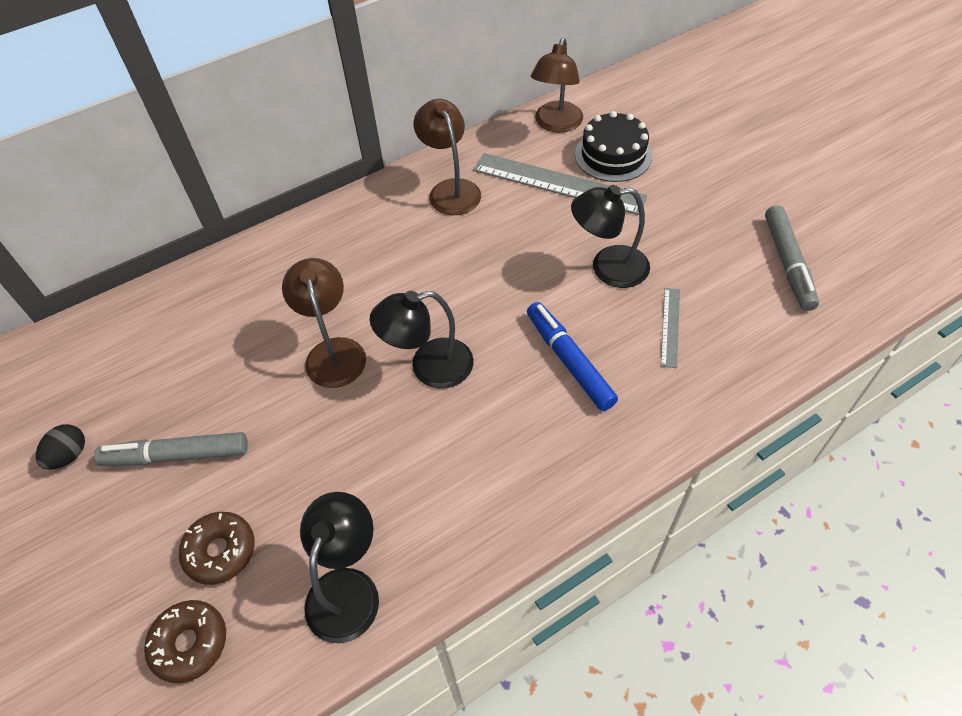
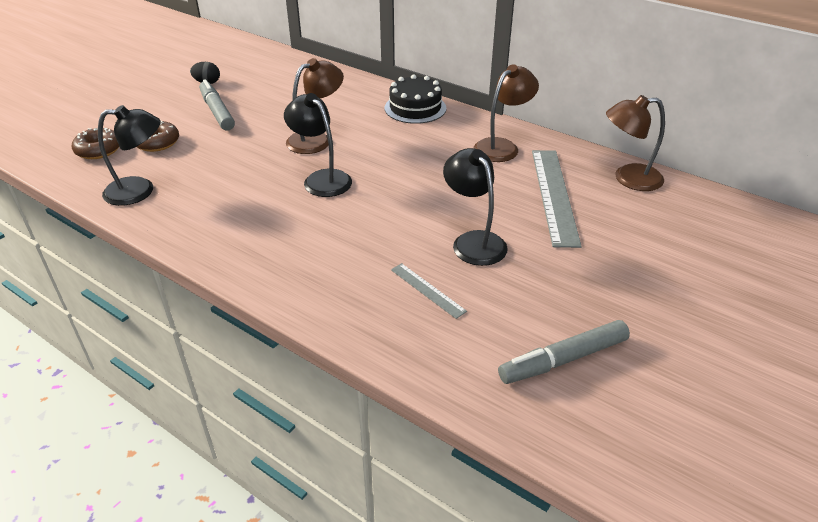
camera: 65 degrees right, 15 degrees down
(569, 361) = (359, 241): blue marker -> none
(613, 155) = (618, 217): black cake -> black cake (415, 108)
(670, 326) = (427, 290): grey ruler -> grey ruler turned 60 degrees clockwise

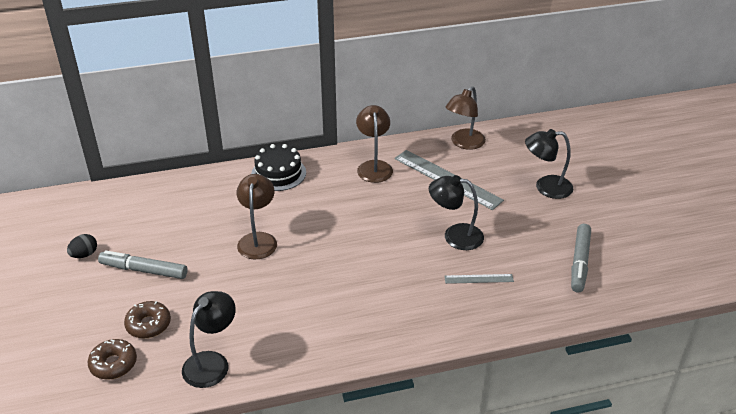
camera: 50 degrees left, 0 degrees up
(321, 179) = (312, 262): black lamp -> black lamp (546, 187)

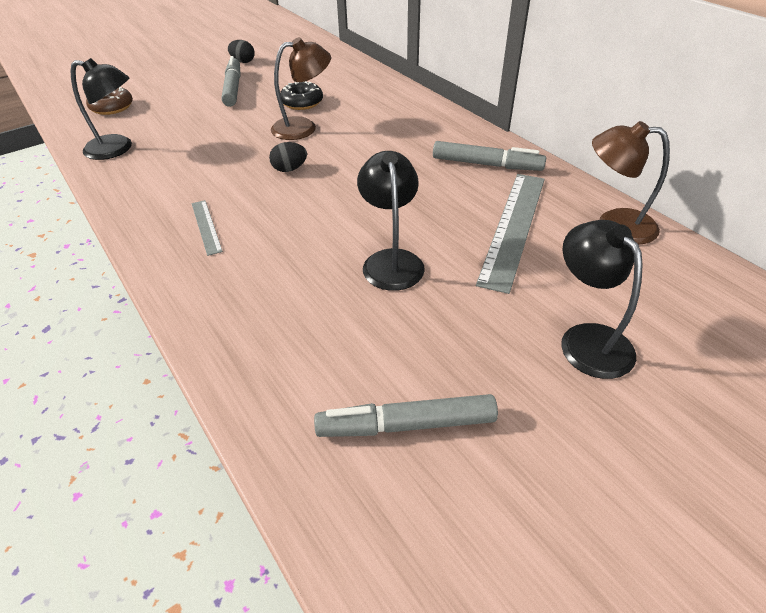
camera: 70 degrees right, 5 degrees up
(148, 324) = (163, 108): brown donut -> none
(212, 232) = (302, 102): none -> black donut
(278, 173) = (420, 111): black cake -> none
(320, 259) = (289, 169): none -> black egg
(374, 166) = (486, 164): brown lamp -> grey marker
(478, 279) = (308, 303): grey ruler -> grey ruler (206, 226)

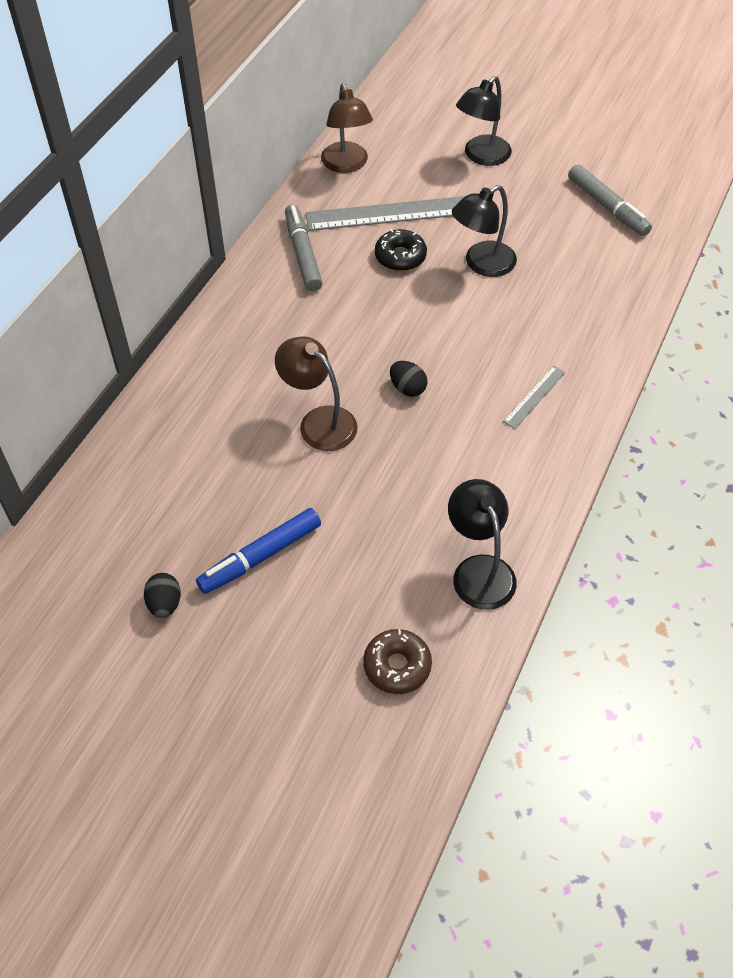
camera: 120 degrees left, 10 degrees up
(233, 88) = (260, 557): grey marker -> blue marker
(302, 102) = (259, 456): black donut -> black donut (400, 257)

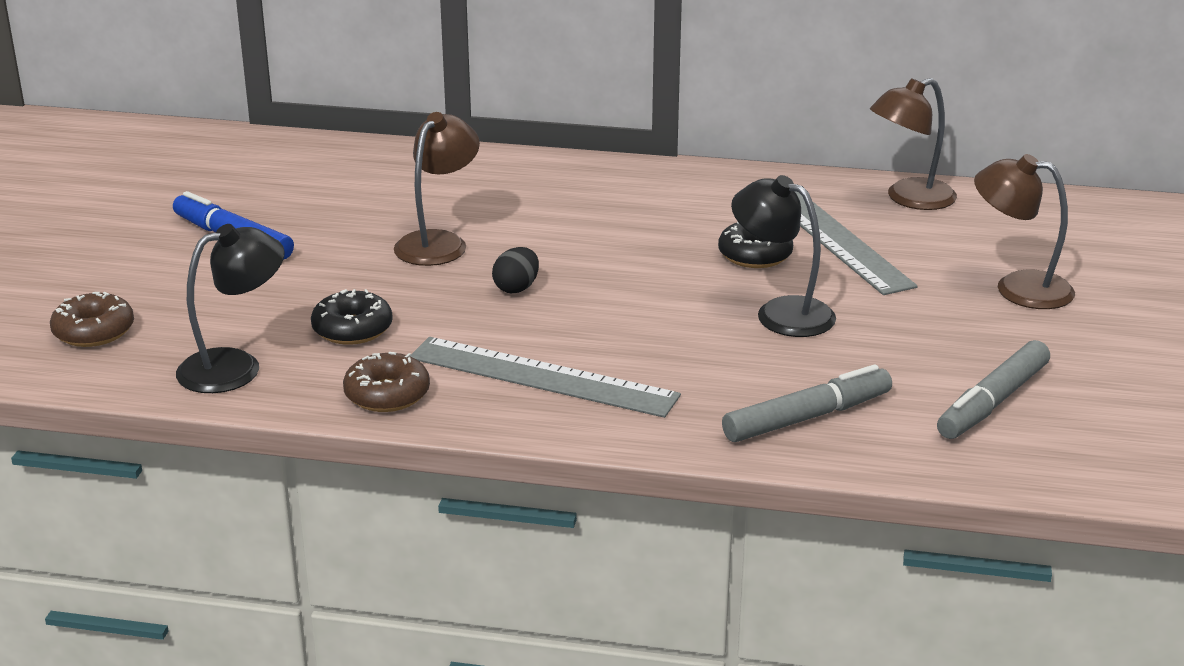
camera: 75 degrees right, 25 degrees down
(165, 604) = (165, 201): black egg -> none
(303, 254) = (715, 196): grey marker -> grey marker (807, 417)
(441, 492) = (352, 329): none -> black donut
(481, 156) = (1018, 288): black lamp -> brown lamp
(534, 397) = (542, 377): grey ruler -> grey ruler, size x2.06
(539, 483) = (387, 394): none -> brown donut

